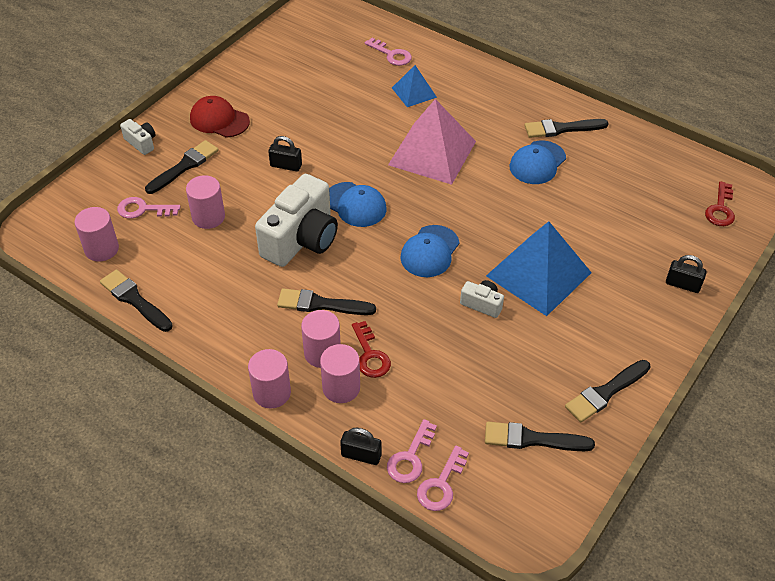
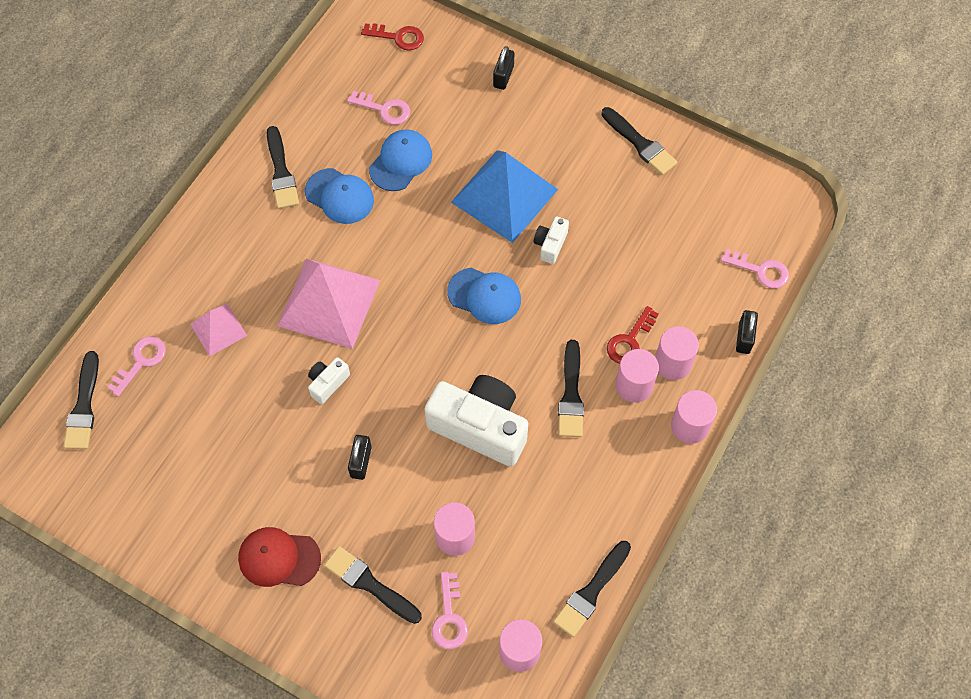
camera: 95 degrees left, 15 degrees up
(141, 143) = (328, 650): white camera -> white camera (328, 383)
(219, 120) = (279, 558): red cap -> red cap turned 75 degrees clockwise
(355, 205) = (421, 377): blue cap -> blue cap (401, 161)
(370, 355) = (629, 341): red key -> red key turned 150 degrees clockwise
(410, 458) = (738, 297): pink key -> pink key (384, 109)
(414, 92) = (218, 330): blue pyramid -> pink pyramid
(532, 439) = (700, 201): black brush -> black brush (84, 406)

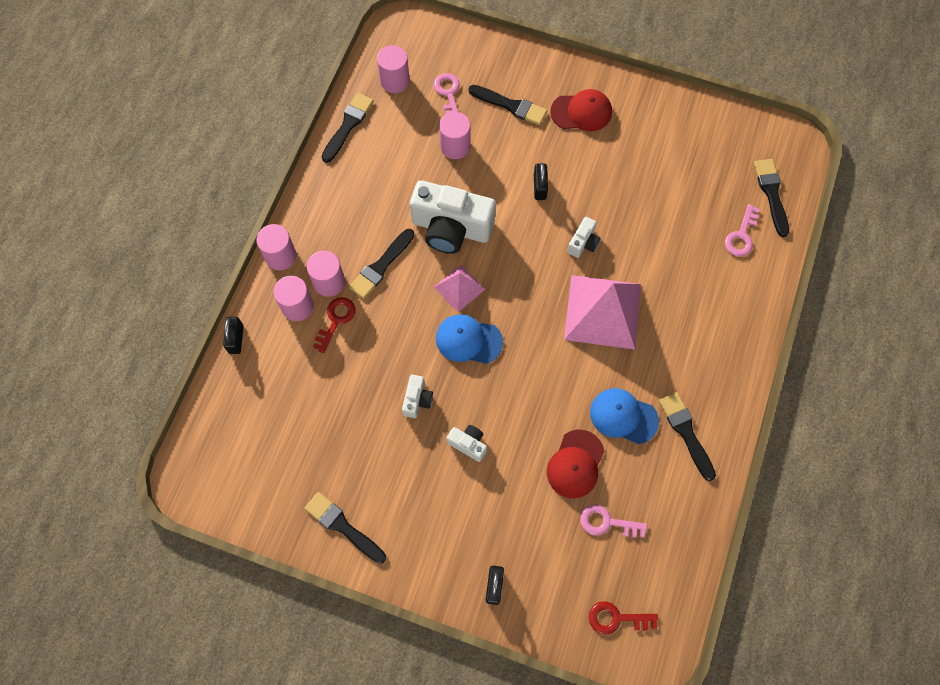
camera: 170 degrees right, 5 degrees up
(218, 330) = (688, 272): pink pyramid -> pink pyramid (459, 288)
(401, 161) = (575, 464): blue cap -> red cap
(504, 195) = (468, 444): blue pyramid -> white camera
(571, 394) = (381, 266): black brush -> black brush turned 135 degrees counterclockwise
(760, 270) = (221, 406): pink key -> none

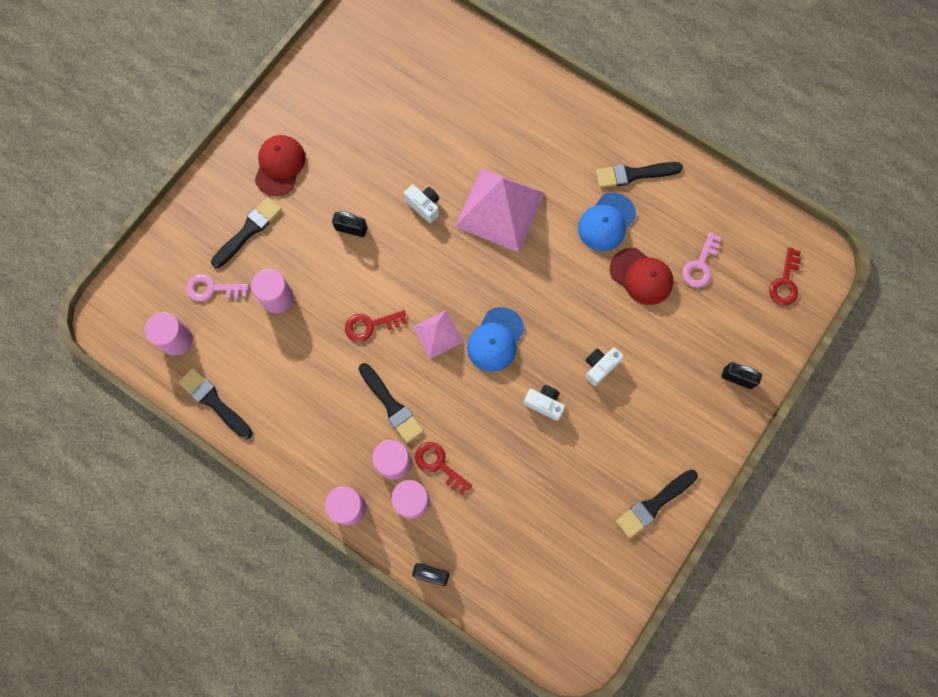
camera: 75 degrees left, 5 degrees up
(451, 228) = (370, 325): white camera -> red key
(741, 236) = (458, 67): pink key -> none
(771, 194) = (423, 28): black brush -> none

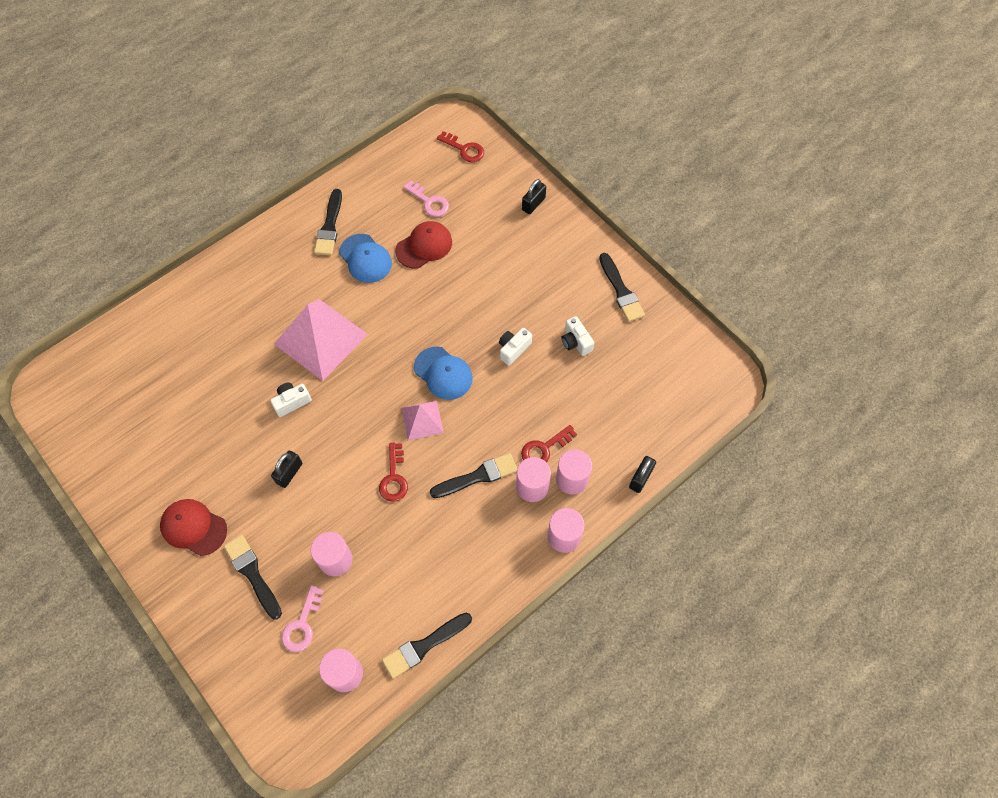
camera: 75 degrees left, 10 degrees down
(600, 367) = (493, 298): white camera -> white camera (575, 342)

